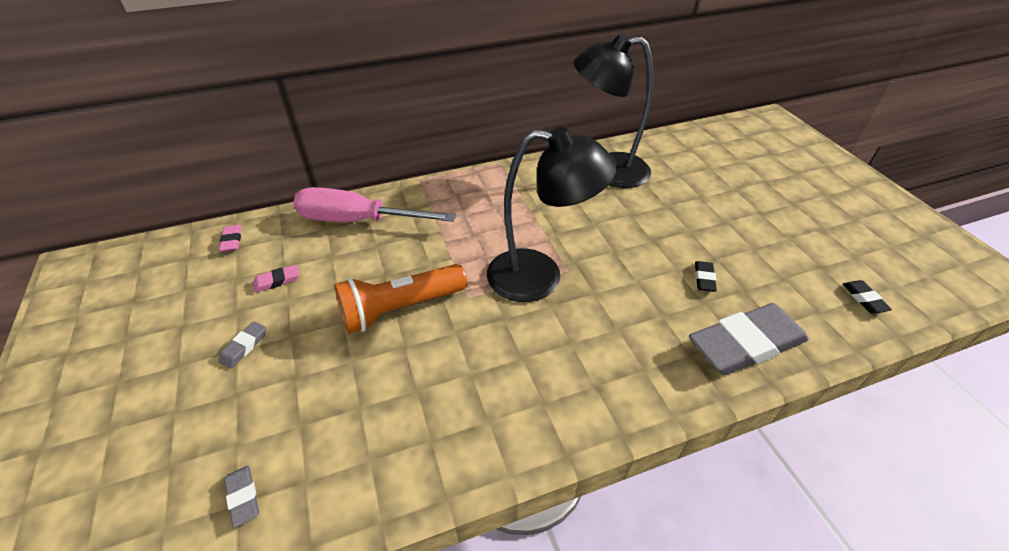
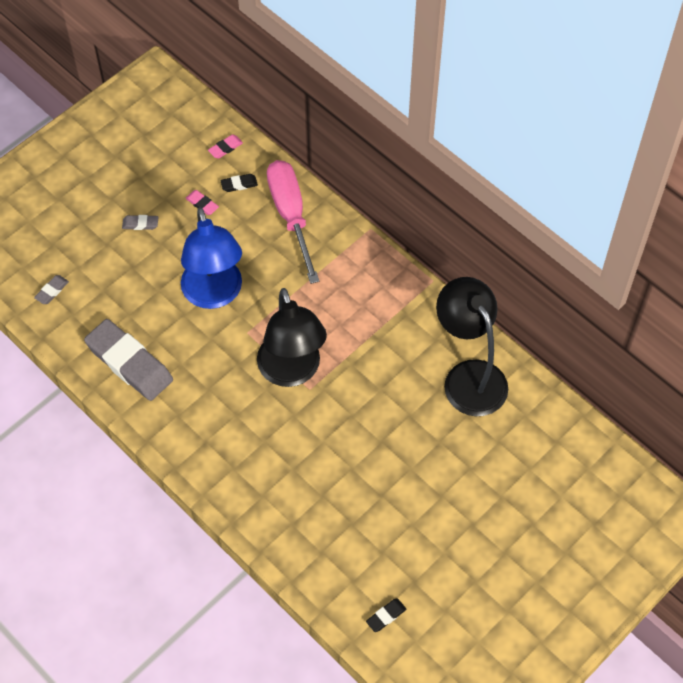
camera: 65 degrees right, 15 degrees up
(400, 309) = (214, 295): orange flashlight -> blue lamp
(704, 278) = (350, 490): black eraser -> black eraser (239, 184)
(745, 344) = (290, 531): grey eraser -> grey eraser (129, 363)

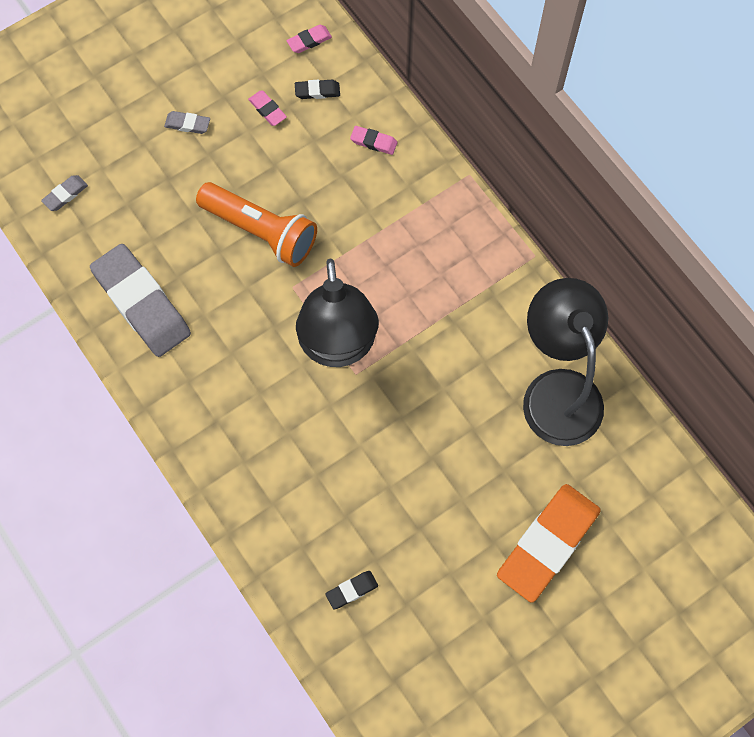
camera: 10 degrees right, 10 degrees up
(214, 295) = (261, 231): blue lamp -> orange flashlight
(291, 215) = (373, 142): pink screwdriver -> pink eraser
(386, 616) = (396, 689): black eraser -> black eraser (352, 590)
(483, 490) = (547, 544): none -> orange eraser

